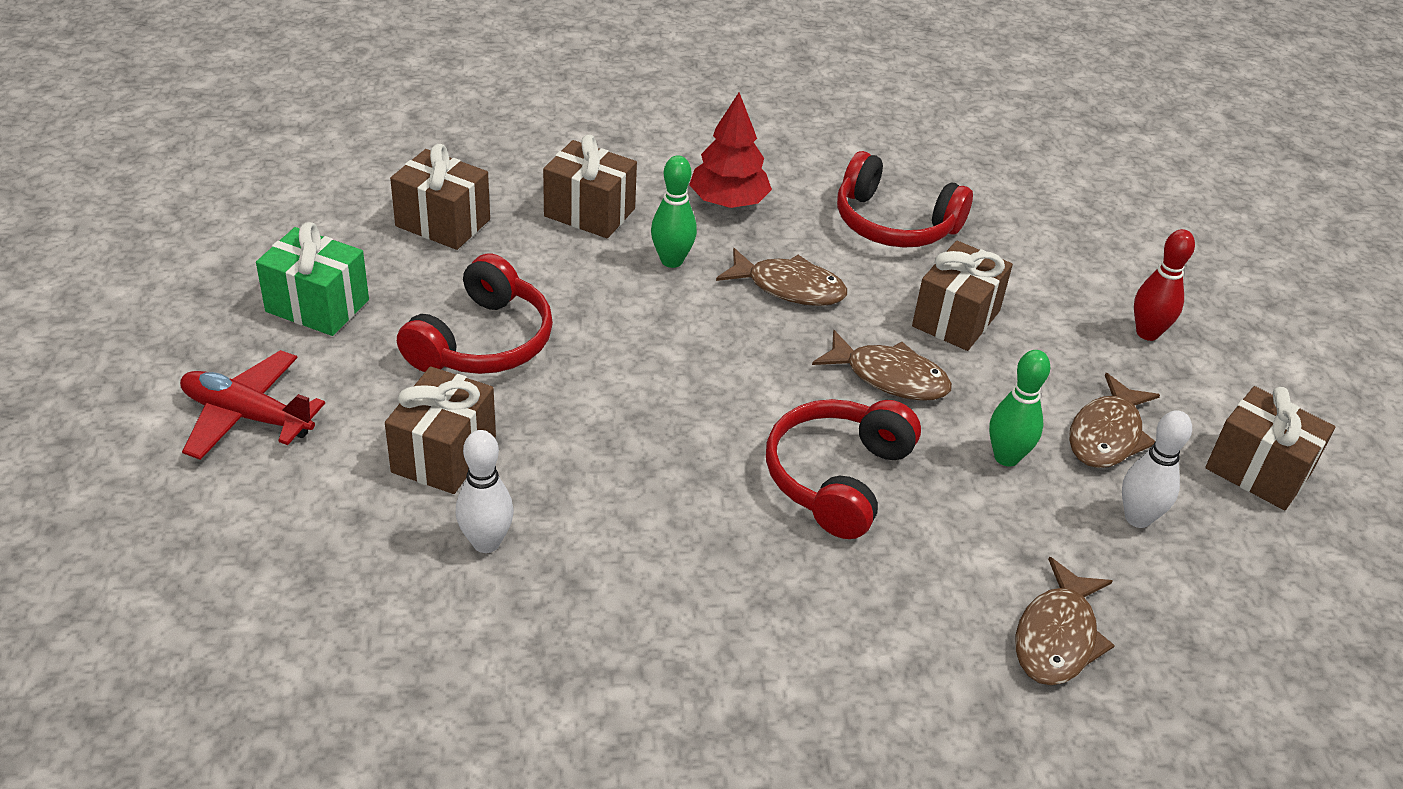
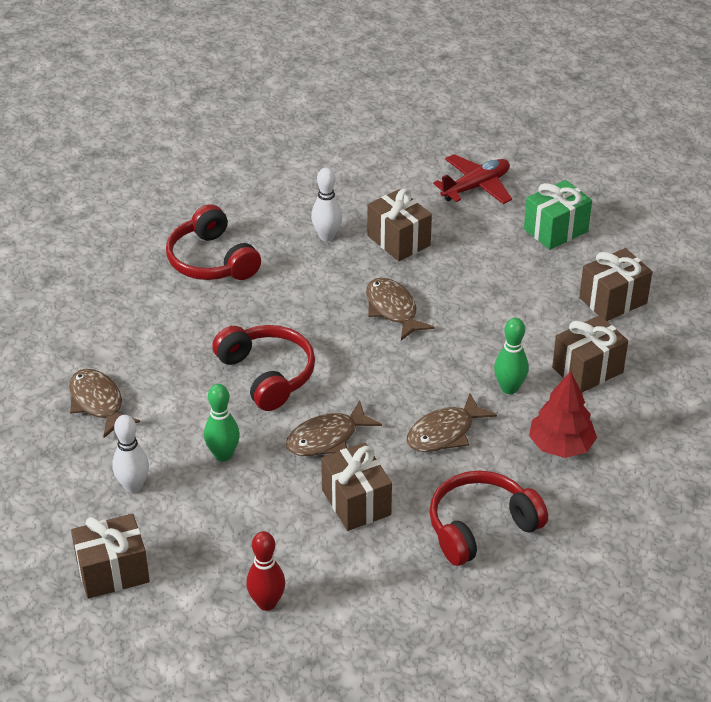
camera: 125 degrees right, 0 degrees up
(483, 342) = (481, 281): red headphones -> red headphones (211, 261)
(1107, 435) = (201, 515): brown fish -> brown fish (393, 309)

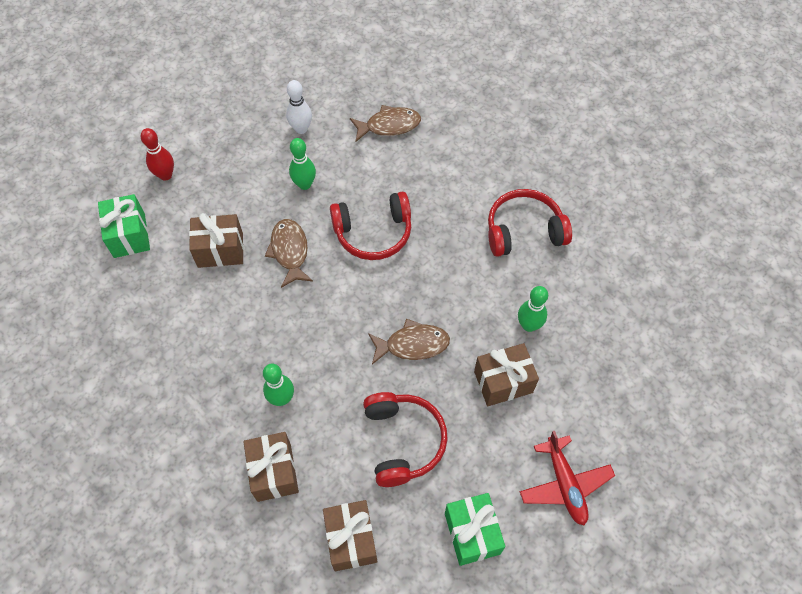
camera: 110 degrees right, 20 degrees up
(113, 572) = (235, 104): brown gift -> none
(327, 236) = (529, 325): white bowling pin -> green bowling pin
(378, 603) = (129, 235): none -> green gift
(444, 433) = (257, 331): brown fish -> none
(480, 527) = (156, 320): red headphones -> red headphones (403, 441)
(561, 445) = (202, 411): red tree -> none

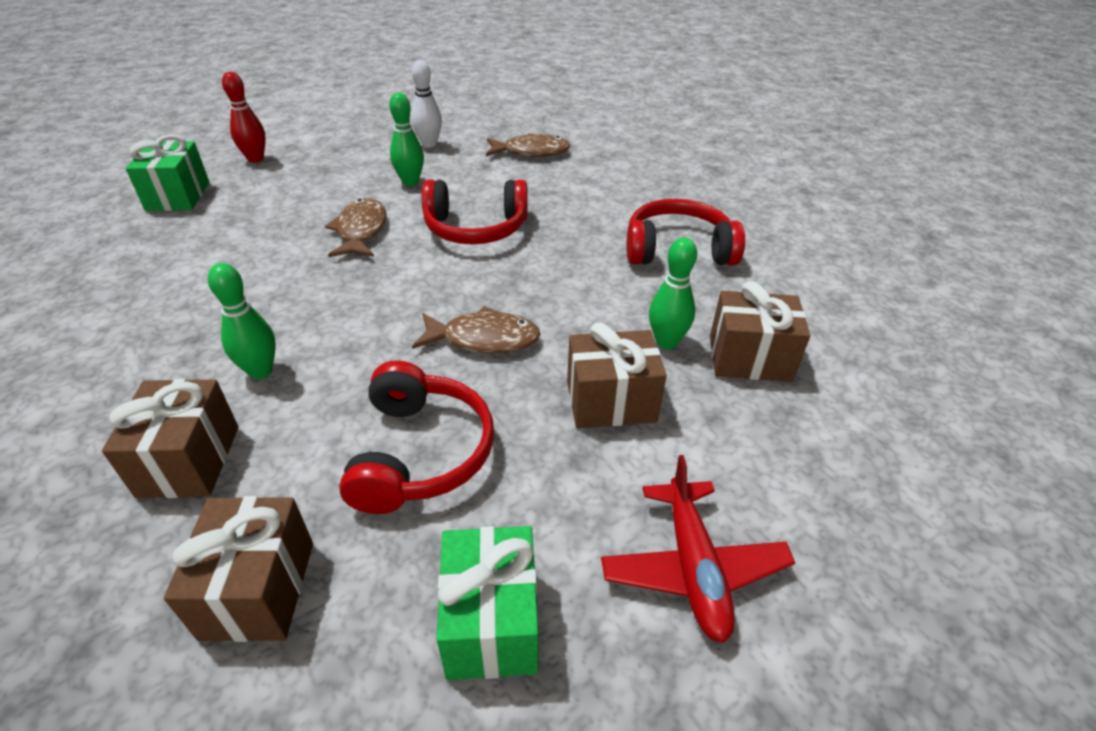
camera: 10 degrees right, 20 degrees down
(220, 250) = (276, 220): brown gift -> brown gift (749, 358)

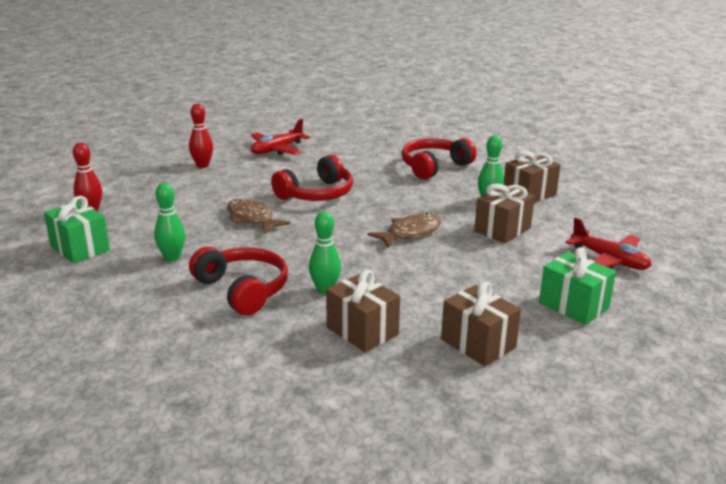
camera: 40 degrees left, 15 degrees down
(410, 182) = (232, 187): green bowling pin -> green bowling pin (172, 257)
(420, 453) = (459, 279): red headphones -> red headphones (243, 289)
(429, 144) = (202, 165): white bowling pin -> red bowling pin
(531, 152) = (277, 150): brown fish -> red plane

